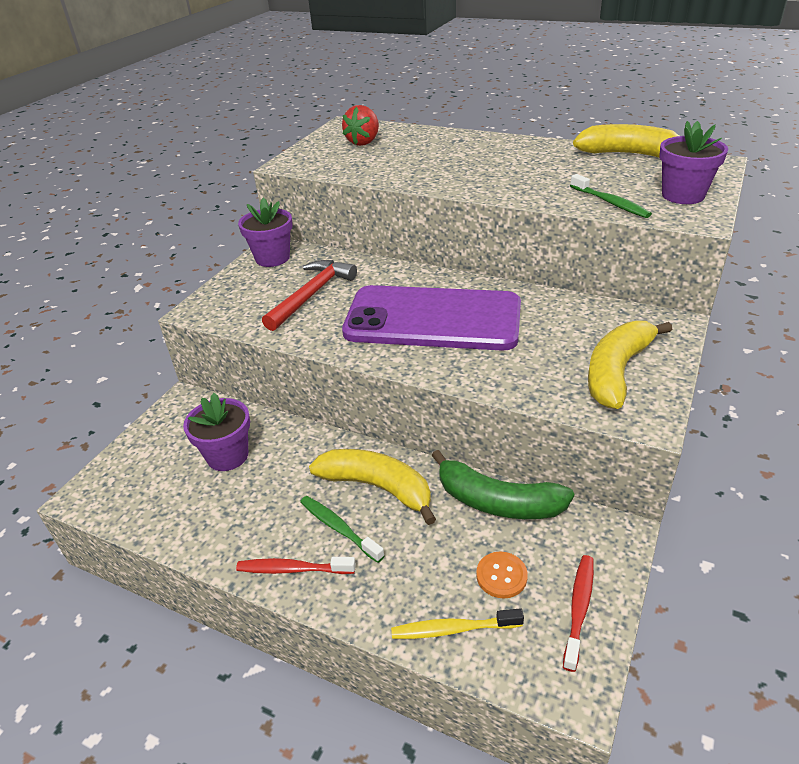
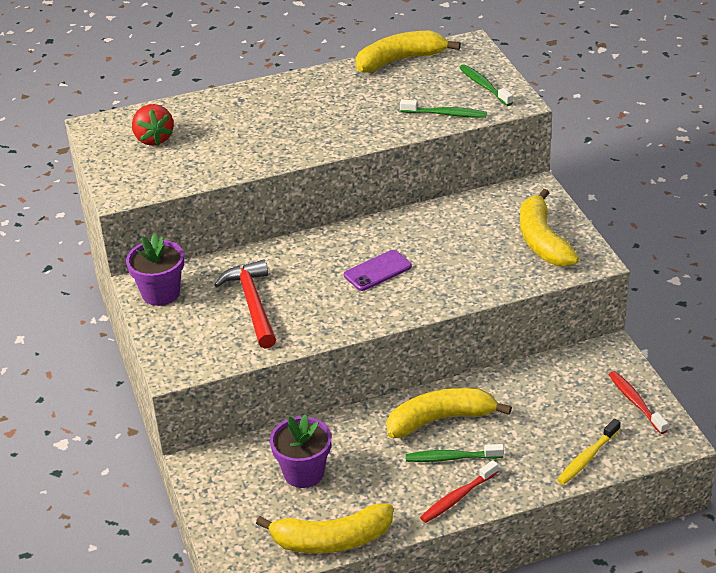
camera: 45 degrees left, 0 degrees up
(163, 526) = (331, 540): none -> yellow banana
(433, 319) = (377, 271): purple phone -> purple phone, size x0.40
(497, 501) = (525, 378): green banana -> none
(501, 576) = (578, 415): orange button -> none
(683, 195) = (484, 86): purple flower pot -> green toothbrush

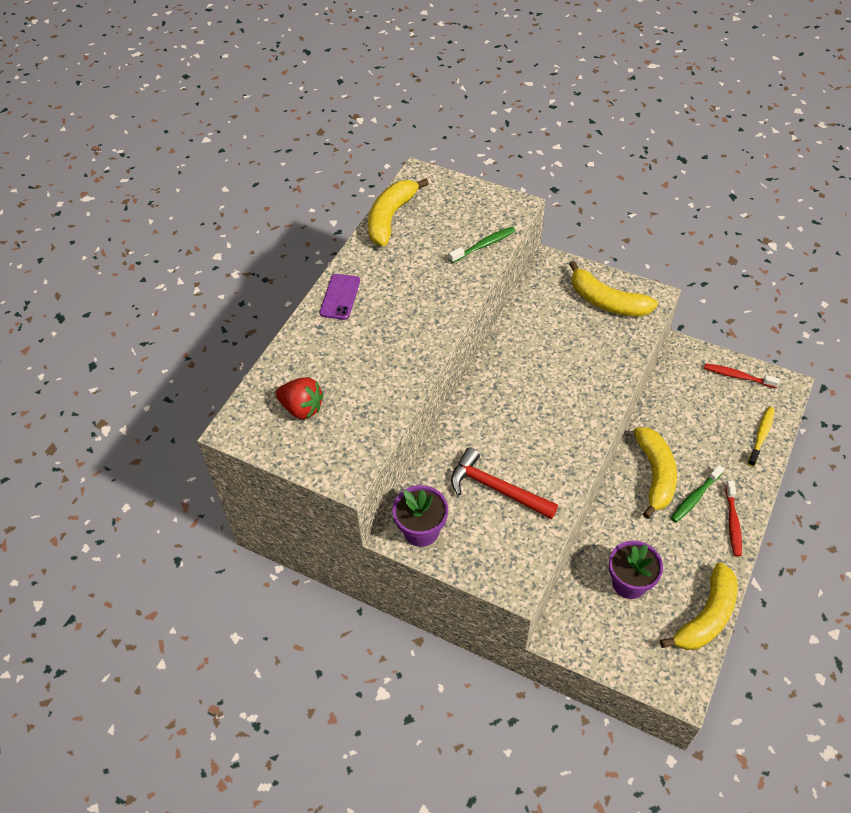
camera: 45 degrees left, 15 degrees up
(377, 271) = (541, 399): purple phone -> purple phone (340, 297)
(441, 419) = (655, 475): yellow banana -> yellow banana turned 150 degrees clockwise
(484, 86) = (477, 205): green toothbrush -> none
(587, 458) = (761, 435): yellow toothbrush -> yellow toothbrush turned 150 degrees counterclockwise

